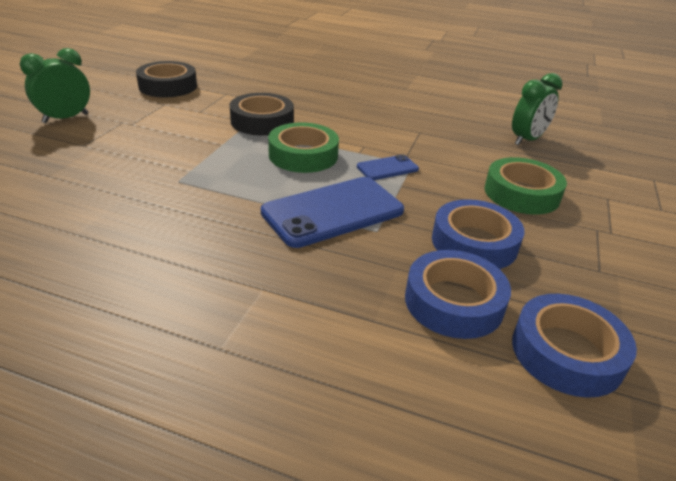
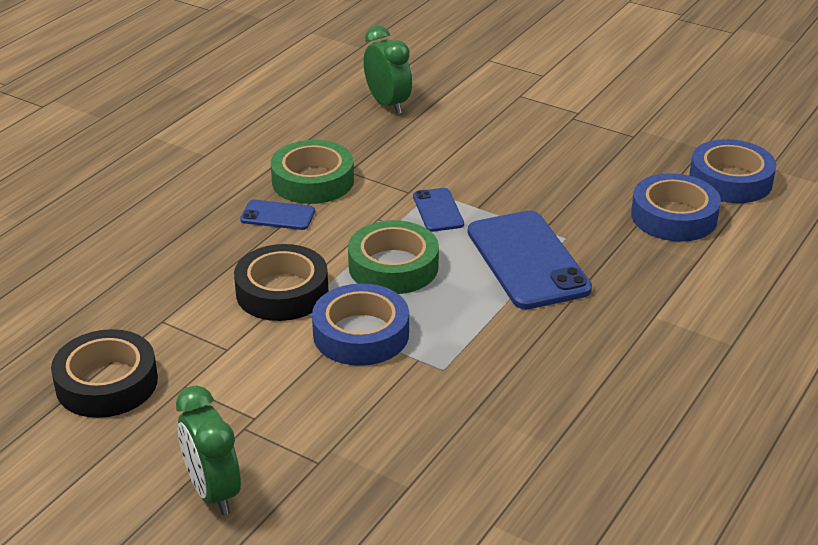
camera: 75 degrees left, 0 degrees up
(349, 114) = (278, 215): none -> blue phone
(474, 243) = (590, 187): blue tape -> blue tape (361, 334)
(521, 193) = (505, 139): green tape -> green tape (313, 181)

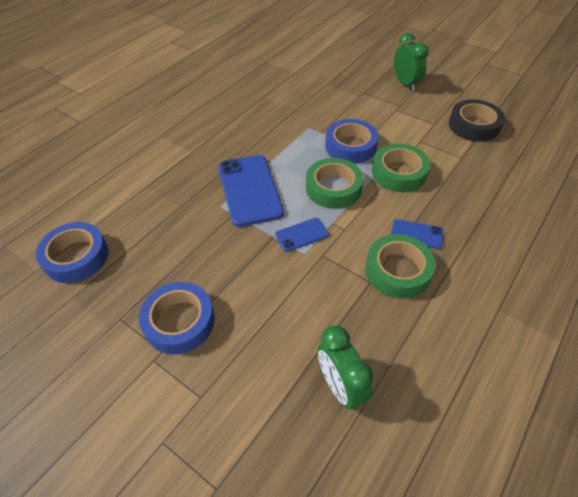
camera: 175 degrees left, 15 degrees up
(282, 292) = (399, 173): black tape -> green tape
(438, 210) = (301, 235): blue phone -> blue phone turned 75 degrees clockwise
(674, 216) = (139, 222): blue tape -> blue tape (179, 321)

